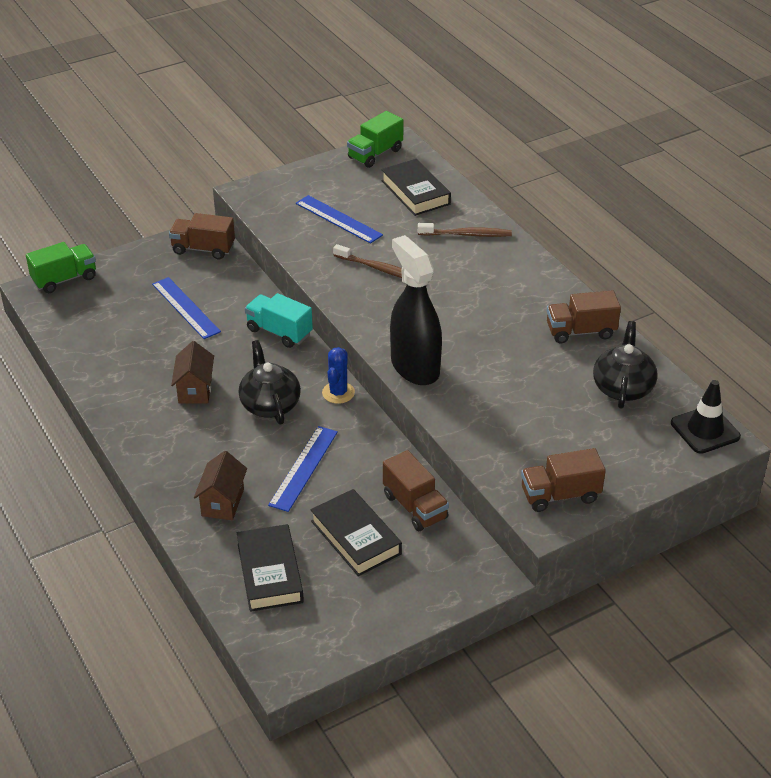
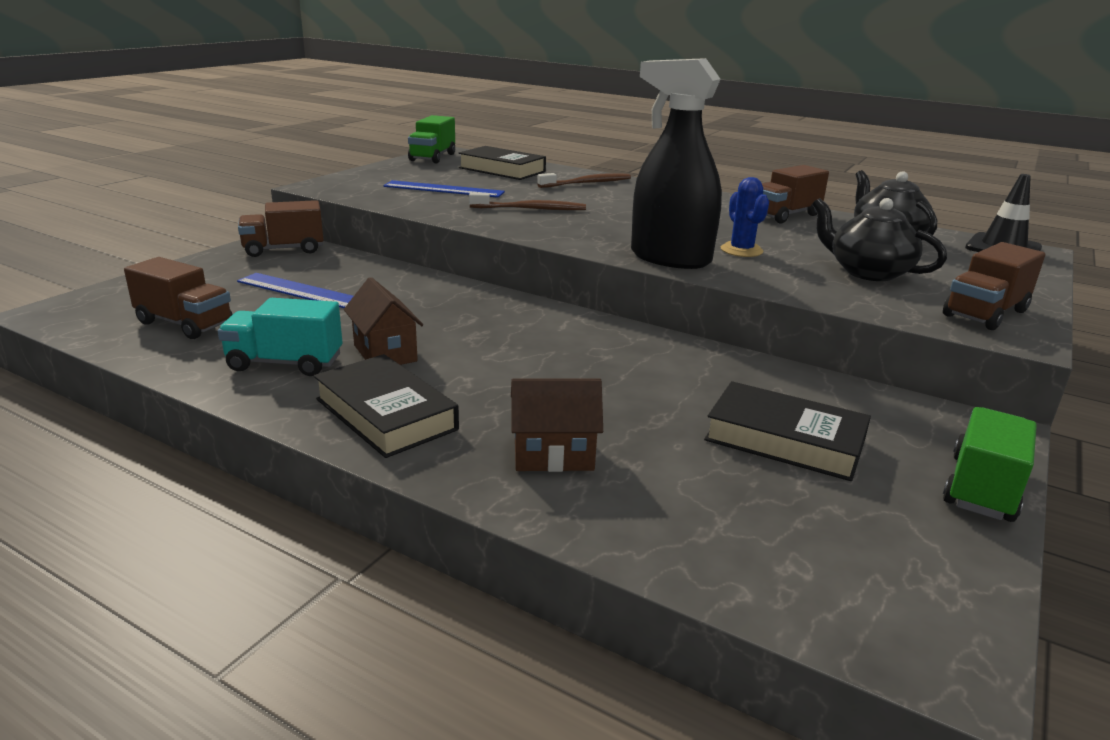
camera: 30 degrees left, 15 degrees down
(64, 279) = (97, 296): green truck -> green truck (981, 488)
(222, 502) = (553, 455): brown house -> brown house turned 75 degrees counterclockwise
(270, 404) = (504, 345): black teapot -> black teapot (868, 272)
(270, 573) = (729, 519): black book -> black book (386, 414)
(279, 332) = (446, 289): turquoise truck -> turquoise truck (285, 363)
(304, 468) = (622, 390): blue ruler -> none
(338, 393) = (577, 319): blue cactus -> blue cactus (741, 250)
(415, 506) = (806, 391): brown truck -> brown truck (185, 323)

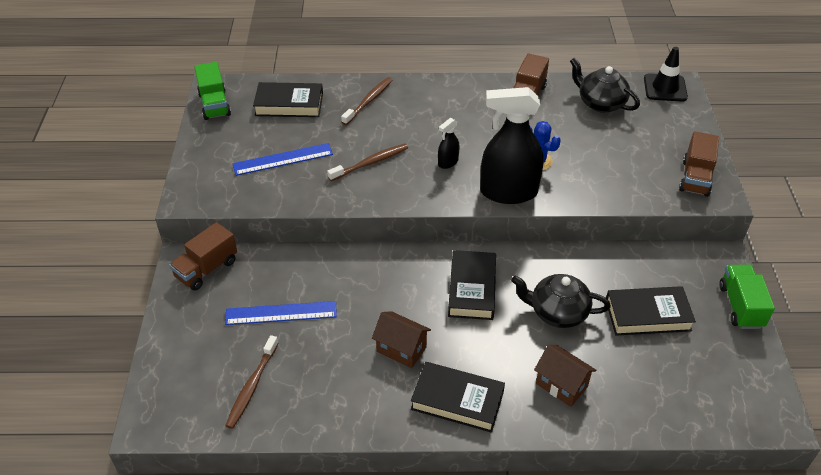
camera: 30 degrees left, 20 degrees up
(185, 323) = (252, 386): brown truck -> brown toothbrush
(285, 363) = (358, 389): turquoise truck -> none
(543, 340) = (472, 289): none -> black book
(553, 455) = (561, 385): brown house -> brown house turned 75 degrees clockwise
(621, 227) = (448, 162): none -> black spray bottle
(868, 272) = (618, 156): black teapot -> black teapot (557, 312)

